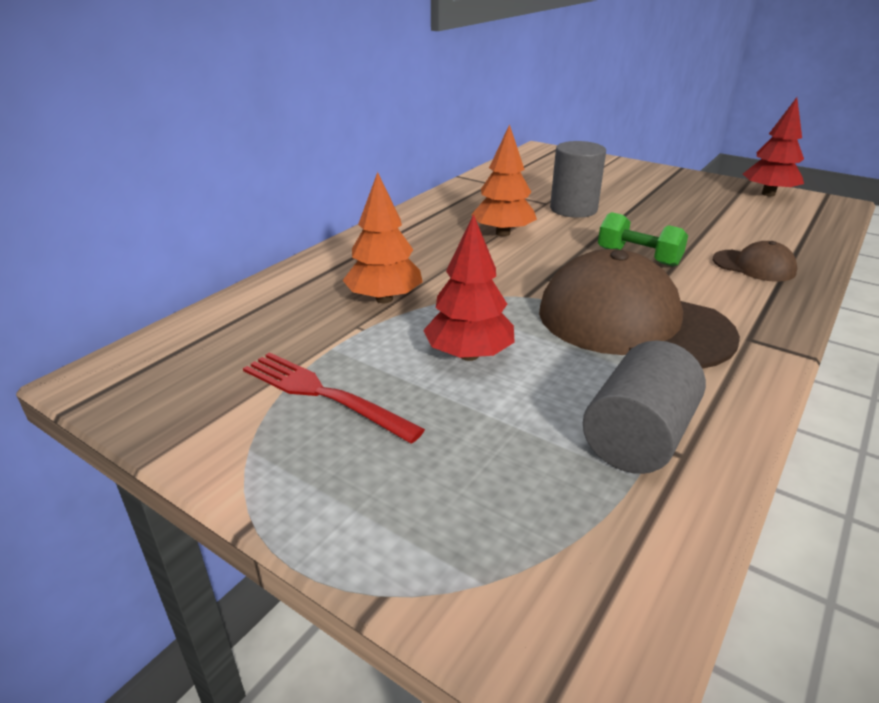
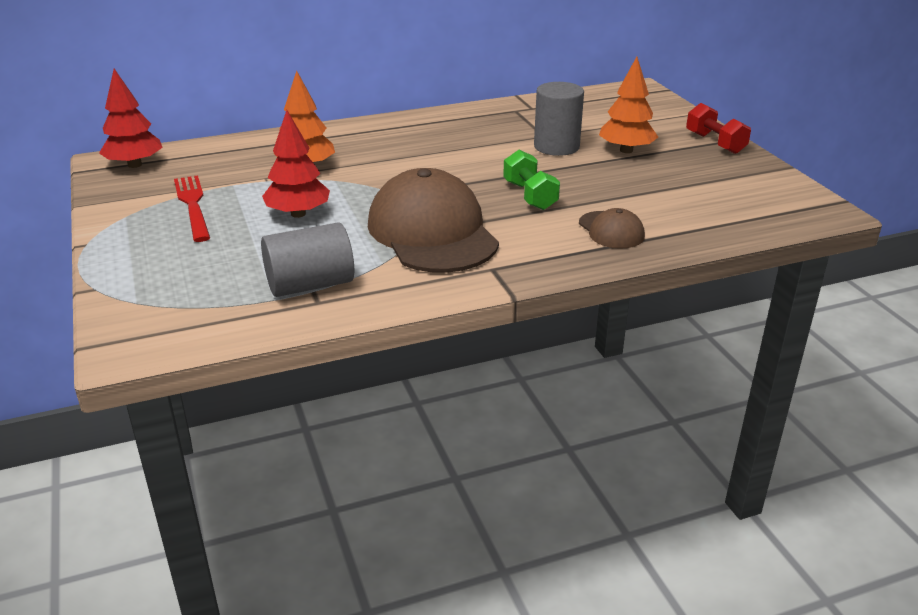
camera: 35 degrees right, 0 degrees up
(503, 233) = (463, 149): orange tree -> orange tree (626, 150)
(672, 176) = (715, 143): none -> red dumbbell
(768, 194) = (775, 183): red tree -> red tree (134, 165)

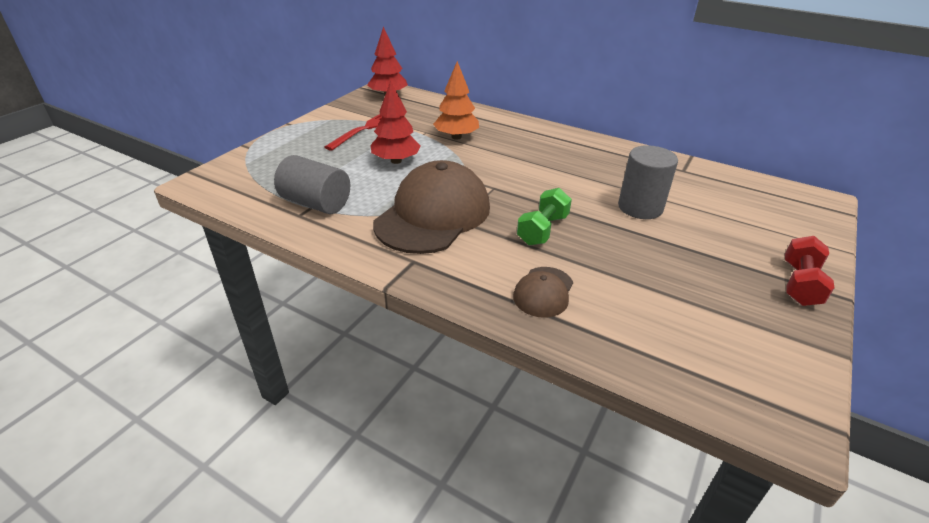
camera: 50 degrees right, 5 degrees up
(626, 150) = (694, 241): orange tree -> none

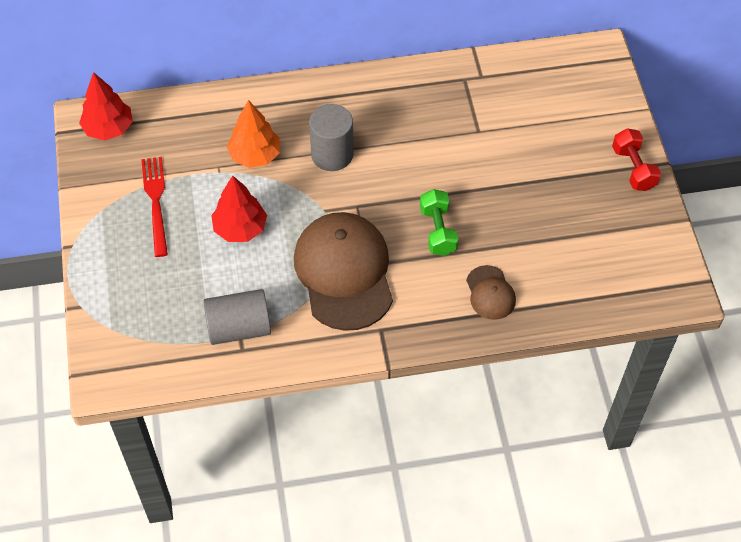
camera: 40 degrees left, 20 degrees up
(640, 207) = (484, 153): grey cylinder -> grey cylinder (332, 154)

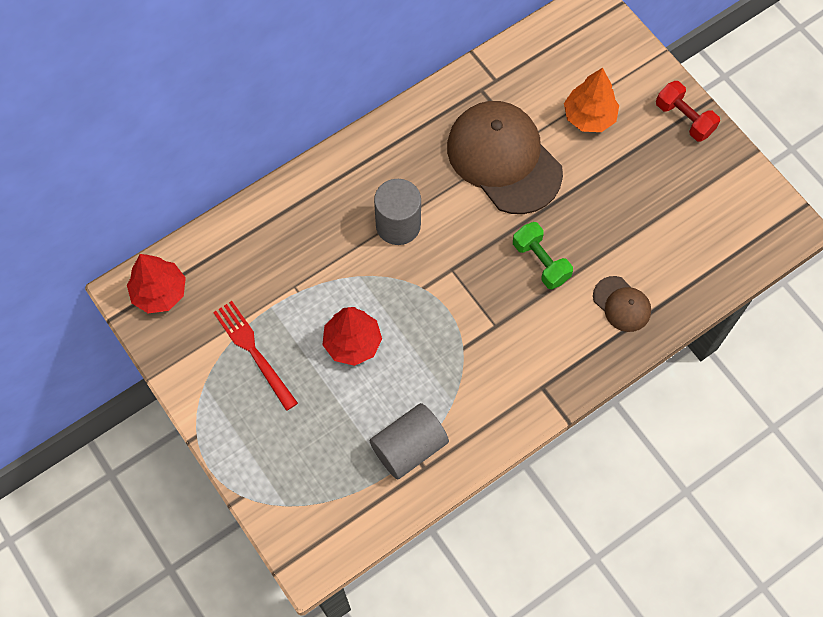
camera: 25 degrees left, 10 degrees up
(255, 155) = (323, 258): orange tree -> orange tree (589, 117)
(344, 273) = (477, 344): brown cap -> brown cap (504, 159)

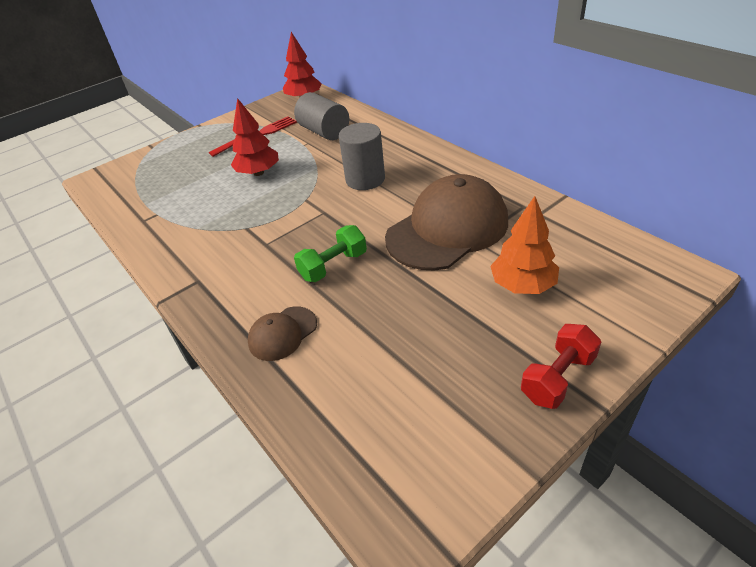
camera: 90 degrees right, 25 degrees down
(409, 447) = (163, 210): grey cylinder -> grey cylinder (324, 132)

